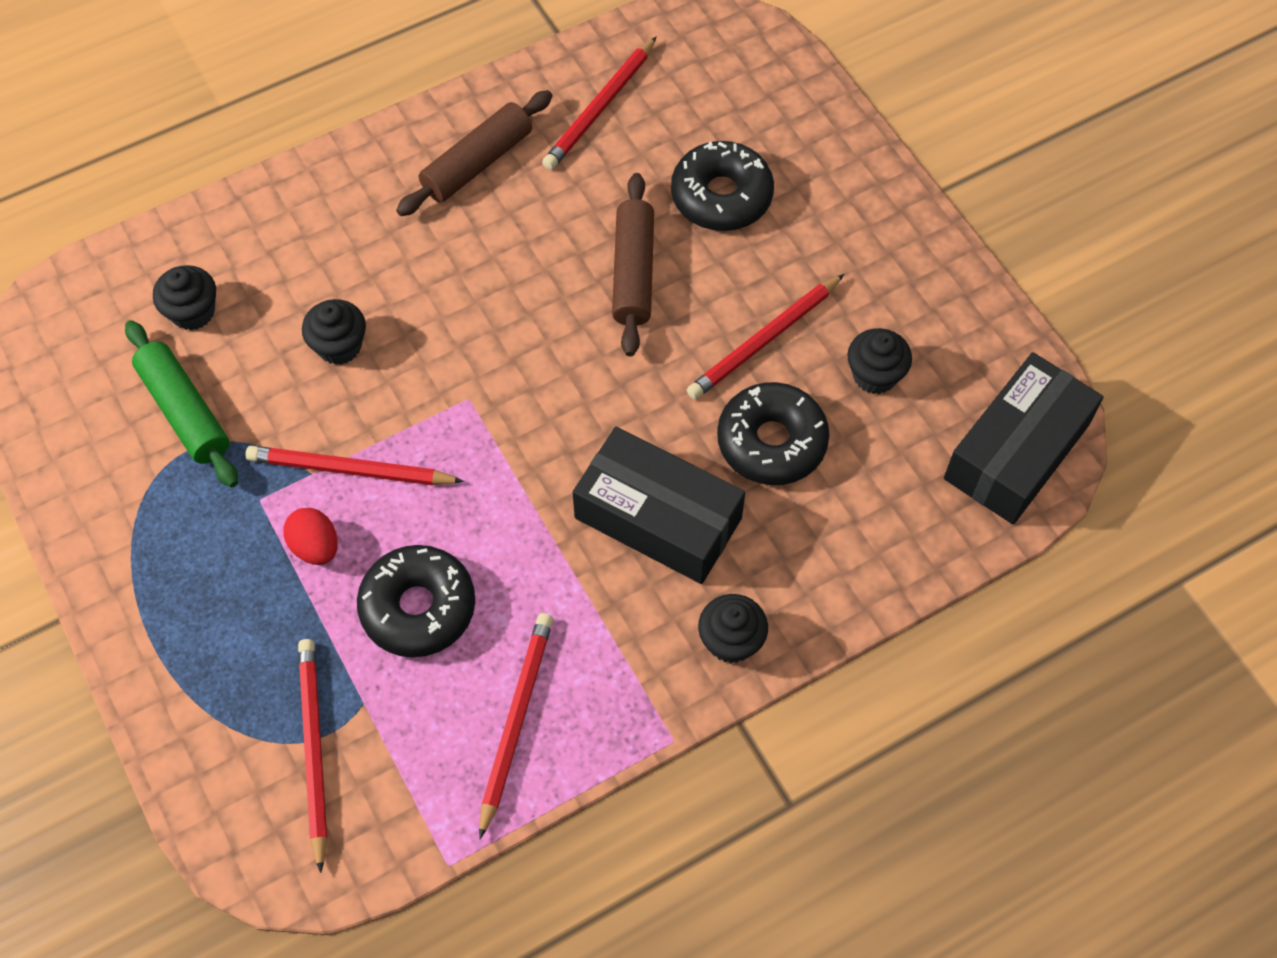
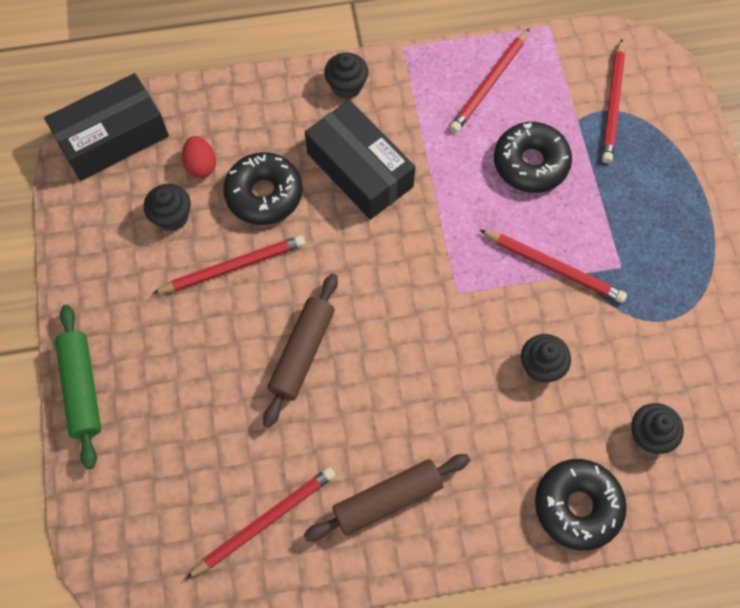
camera: 160 degrees left, 5 degrees up
(185, 411) = (665, 351): green rolling pin -> green rolling pin (82, 388)
(315, 547) = (588, 222): red egg -> red egg (201, 166)
(721, 196) = (206, 397): black donut -> black donut (577, 506)

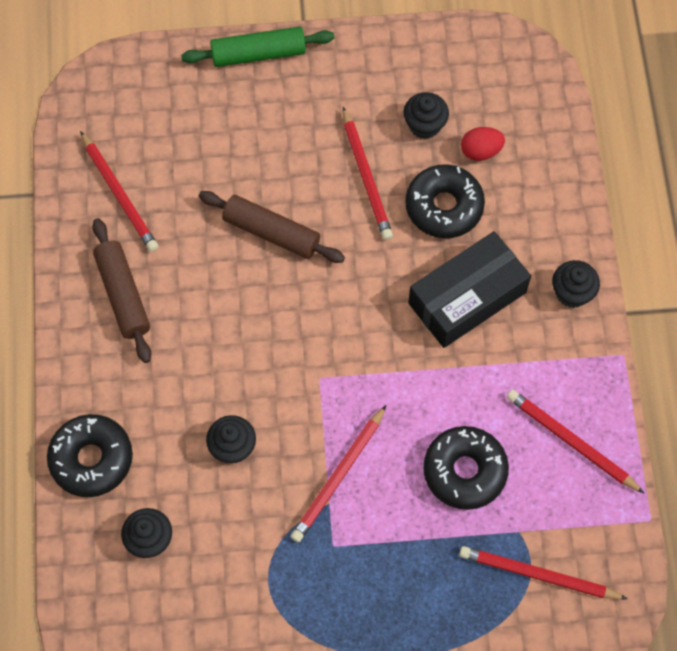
camera: 95 degrees right, 0 degrees up
(113, 138) = (517, 74): black box -> none

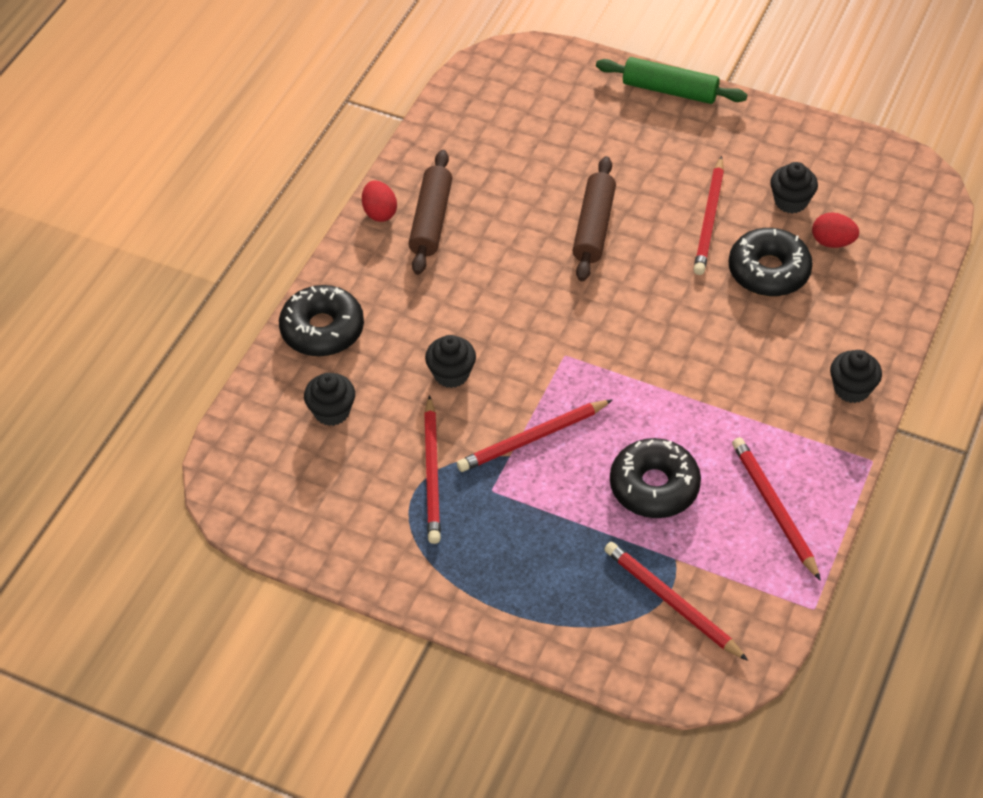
camera: 30 degrees right, 15 degrees down
(71, 309) = (379, 212): none -> red egg
(119, 194) = (477, 145): red pencil -> red pencil (432, 473)
(271, 232) = (594, 227): brown rolling pin -> brown rolling pin turned 45 degrees clockwise
(467, 297) = (745, 350): black box -> none

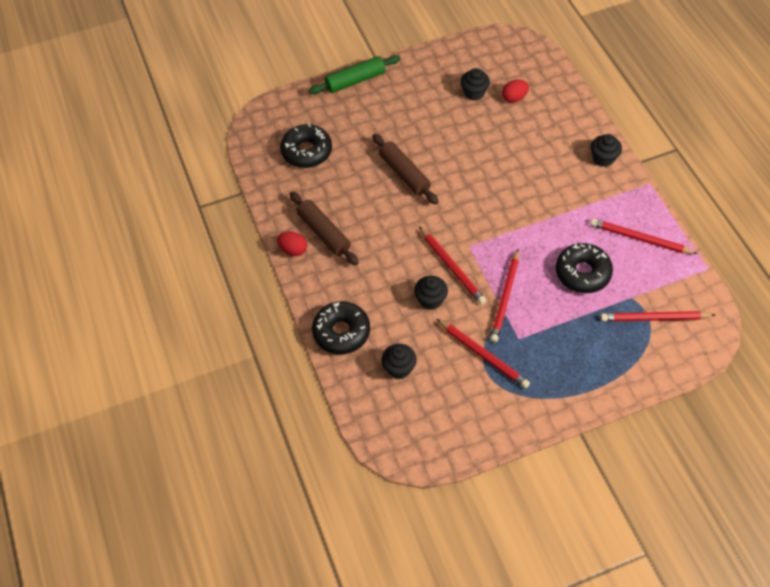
camera: 45 degrees left, 5 degrees up
(709, 219) = (450, 129): red pencil -> red pencil (451, 267)
(768, 271) = (505, 133): black donut -> black donut (307, 151)

